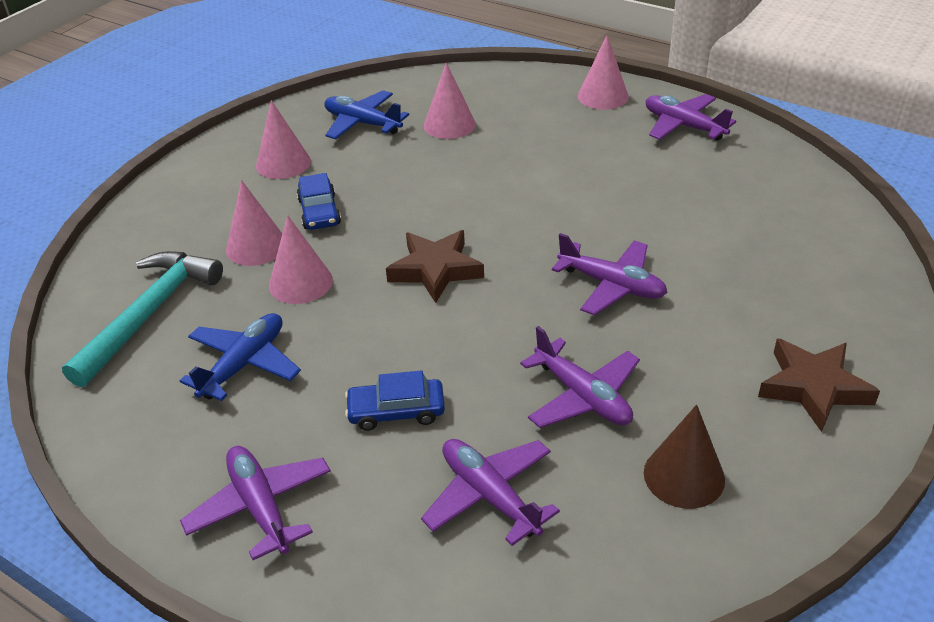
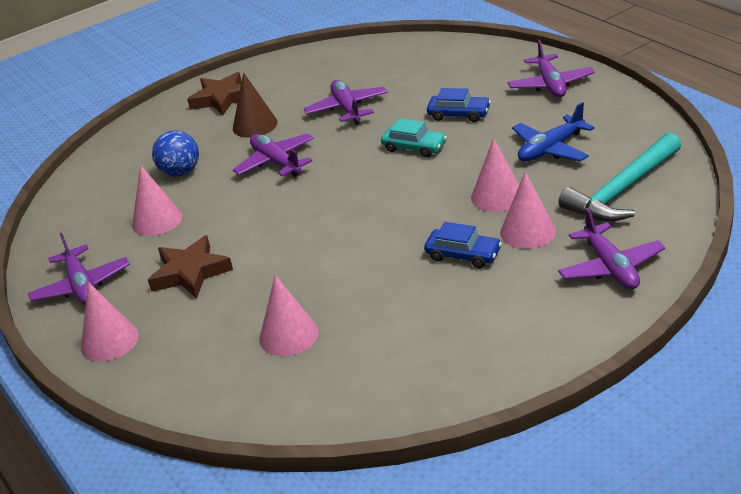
camera: 155 degrees left, 5 degrees down
(283, 163) = (483, 318): pink cone -> pink cone (157, 220)
(319, 212) = (463, 255): blue car -> blue car turned 105 degrees clockwise
(362, 123) = (378, 358): blue plane -> none
(435, 270) = (389, 190): brown star -> brown star (190, 272)
(436, 338) = (414, 147): none -> turquoise car
(490, 496) = (426, 77): purple plane -> purple plane (610, 267)
(684, 476) = (325, 74): brown cone -> brown cone (255, 125)
(726, 251) = (180, 172): none -> blue ball

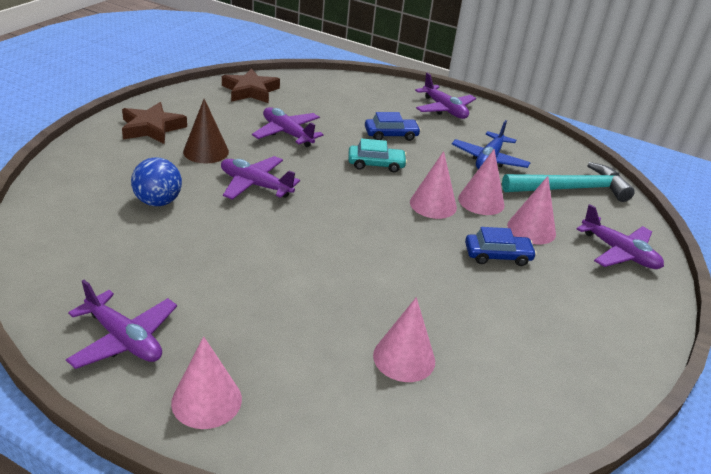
camera: 35 degrees left, 0 degrees up
(157, 220) = (166, 254): pink cone -> pink cone (433, 204)
(190, 272) = (247, 306): brown star -> brown star (250, 91)
(622, 190) = (571, 189): turquoise hammer -> turquoise hammer turned 120 degrees counterclockwise

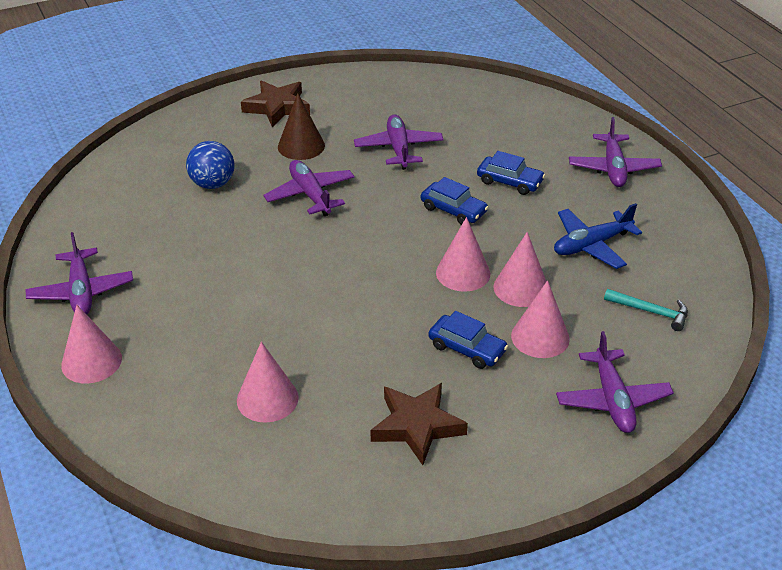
camera: 40 degrees right, 5 degrees up
(250, 91) = (412, 89): brown star -> brown star (417, 426)
(376, 164) = (453, 210): turquoise car -> blue car
(571, 189) = (651, 312): turquoise hammer -> turquoise hammer, size x0.51

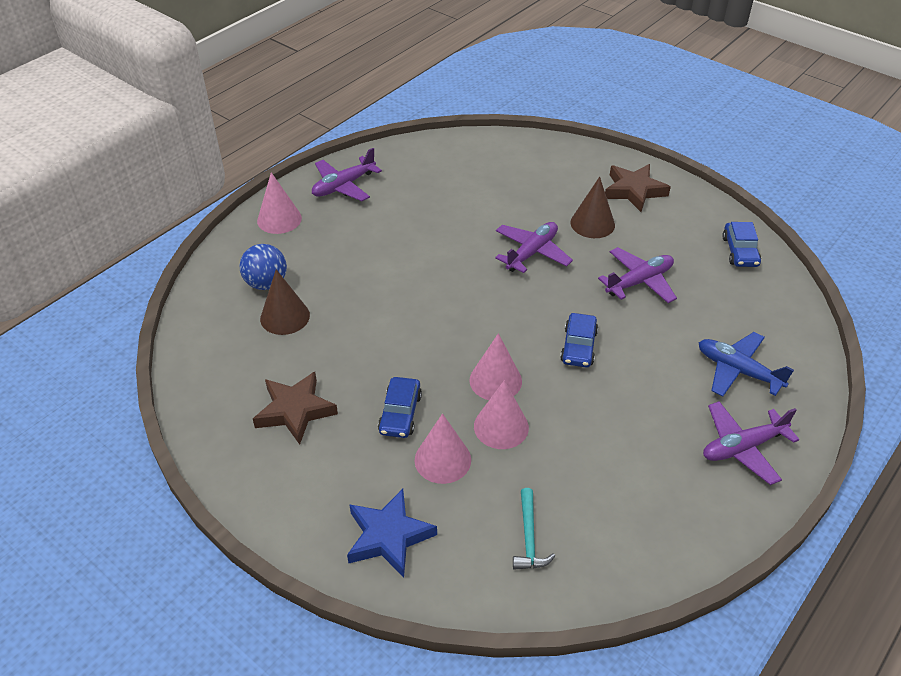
camera: 65 degrees right, 5 degrees up
(213, 184) = (504, 197): blue ball -> blue ball (266, 283)
(267, 399) = (285, 317): pink cone -> brown cone
(509, 182) = (652, 372): blue car -> blue car (740, 251)
(591, 245) = (600, 463): blue plane -> blue plane (738, 371)
(612, 400) = (388, 536): purple plane -> blue star

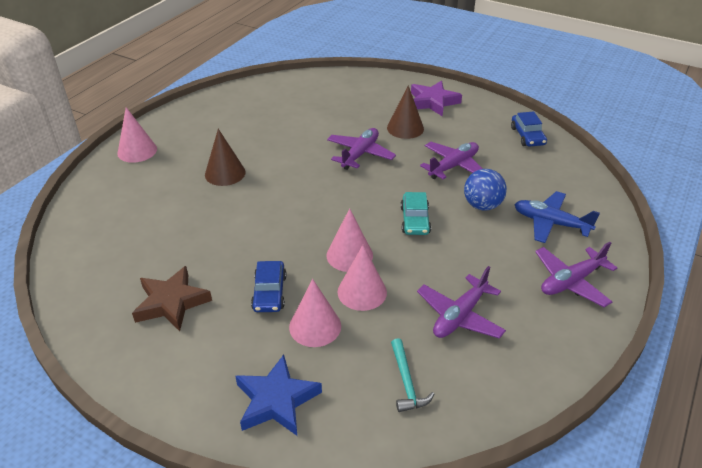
camera: 10 degrees left, 5 degrees down
(266, 283) = (131, 202): blue ball -> blue ball (482, 205)
(285, 317) = (152, 226): brown cone -> brown cone (225, 173)
(343, 186) = (191, 121): purple plane -> purple plane (460, 316)
(578, 346) = (415, 220): blue car -> turquoise car
(634, 191) = (433, 102): brown star -> purple star

